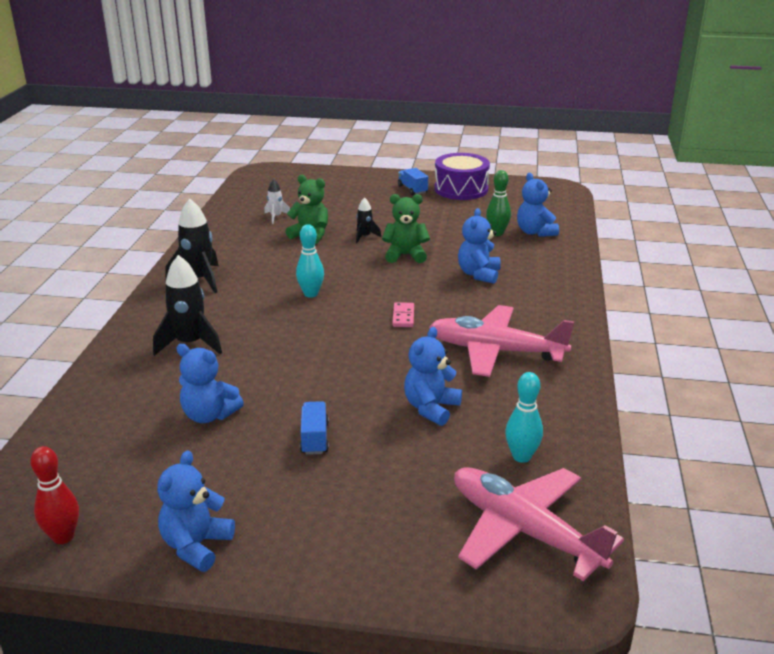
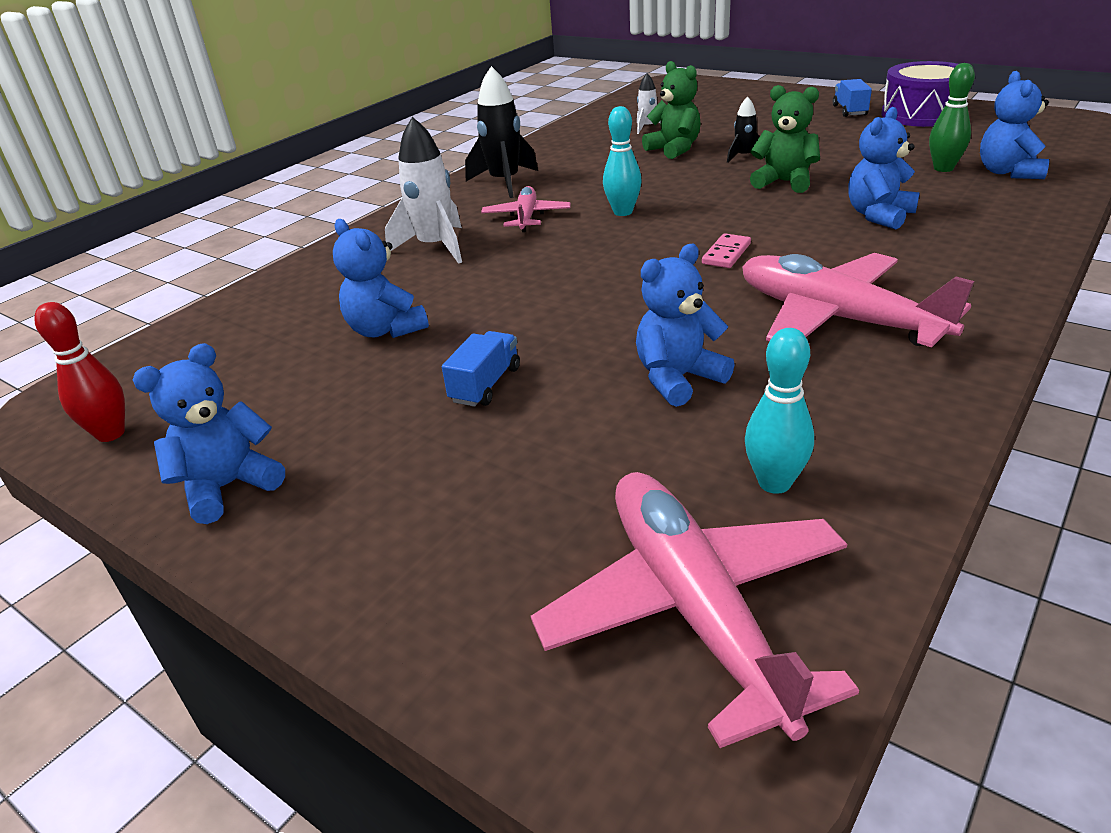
camera: 30 degrees right, 5 degrees up
(190, 344) = (435, 247): black rocket -> white rocket
(242, 308) = (526, 217): none -> pink plane

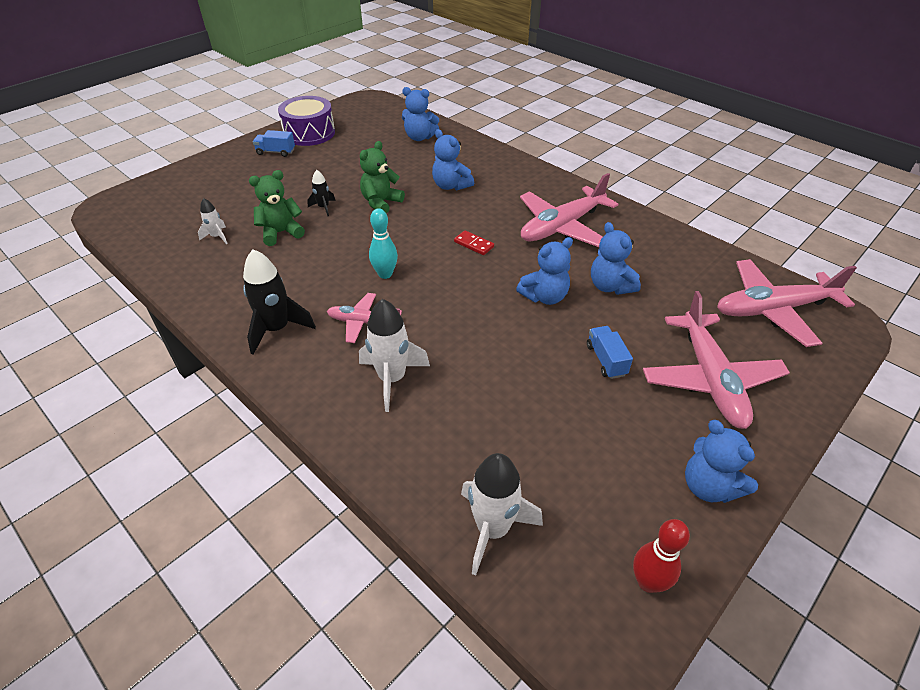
camera: 85 degrees left, 10 degrees up
(218, 330) = (492, 529): none -> white rocket
(385, 330) = (524, 409): blue teddy bear -> blue teddy bear (544, 296)
(451, 495) = (710, 379): none -> pink plane
(485, 385) = (606, 360): blue truck -> blue truck turned 45 degrees clockwise
(726, 254) = (473, 244): pink domino -> red domino
(774, 483) = (695, 274): turquoise bowling pin -> none
(943, 168) = (400, 151): green bowling pin -> none

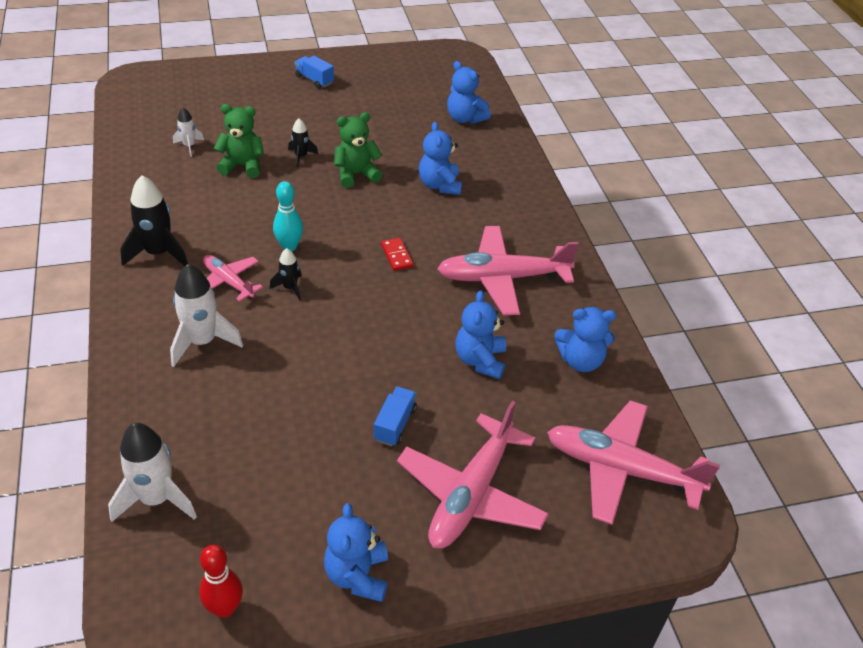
camera: 30 degrees right, 0 degrees up
(309, 133) = (364, 71): purple drum -> none
(419, 303) = (290, 288): none -> black rocket
(544, 296) = (406, 338): blue teddy bear -> blue teddy bear (580, 361)

